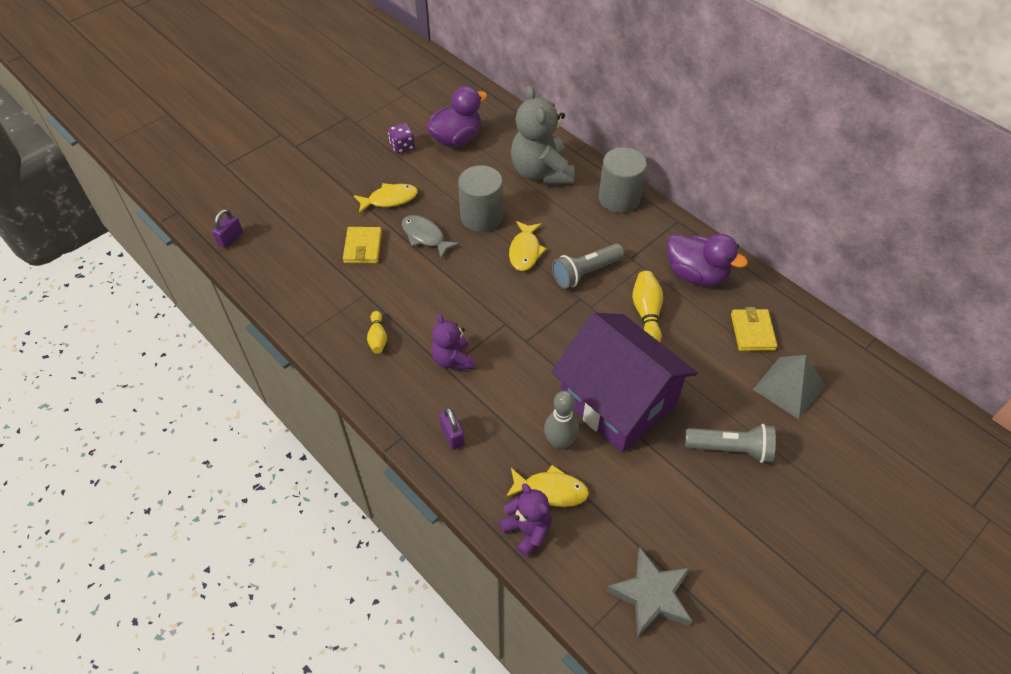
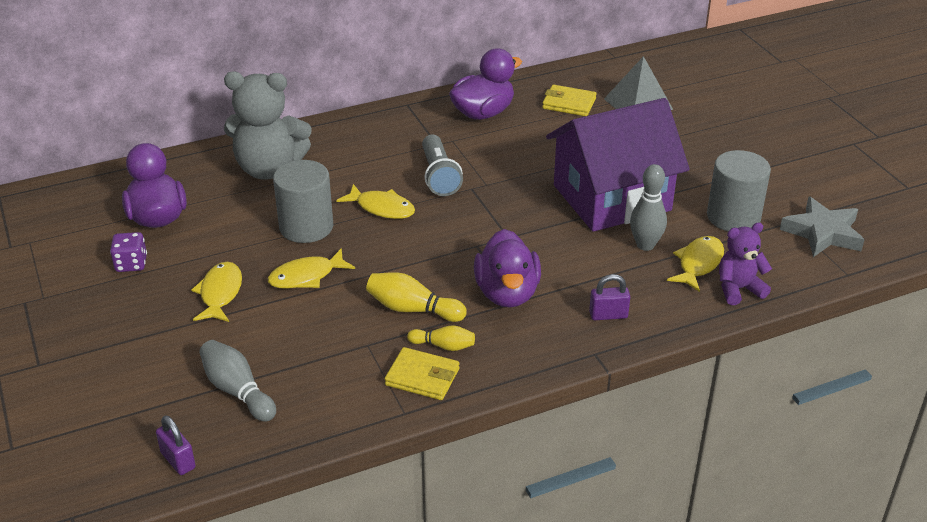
camera: 70 degrees left, 15 degrees down
(298, 243) = (237, 391): none -> grey bowling pin
(363, 247) = (288, 332): yellow wallet -> yellow wallet (422, 377)
(425, 236) = (306, 276): grey fish -> yellow fish
(453, 360) = (507, 293): purple teddy bear -> purple duck
(619, 198) = (349, 129): grey cylinder -> grey cylinder (733, 217)
(646, 314) = (515, 154): yellow bowling pin -> yellow bowling pin (413, 309)
(731, 449) = (690, 151): grey flashlight -> none

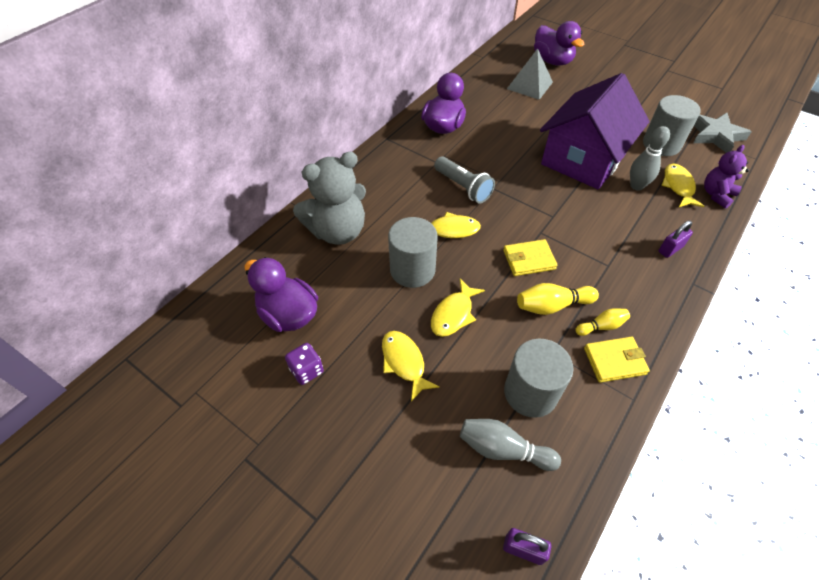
camera: 30 degrees left, 15 degrees up
(309, 364) = (530, 393): none -> grey cylinder
(507, 293) = (597, 262): purple duck -> purple duck (552, 61)
(569, 104) = (489, 100): yellow wallet -> yellow wallet (529, 260)

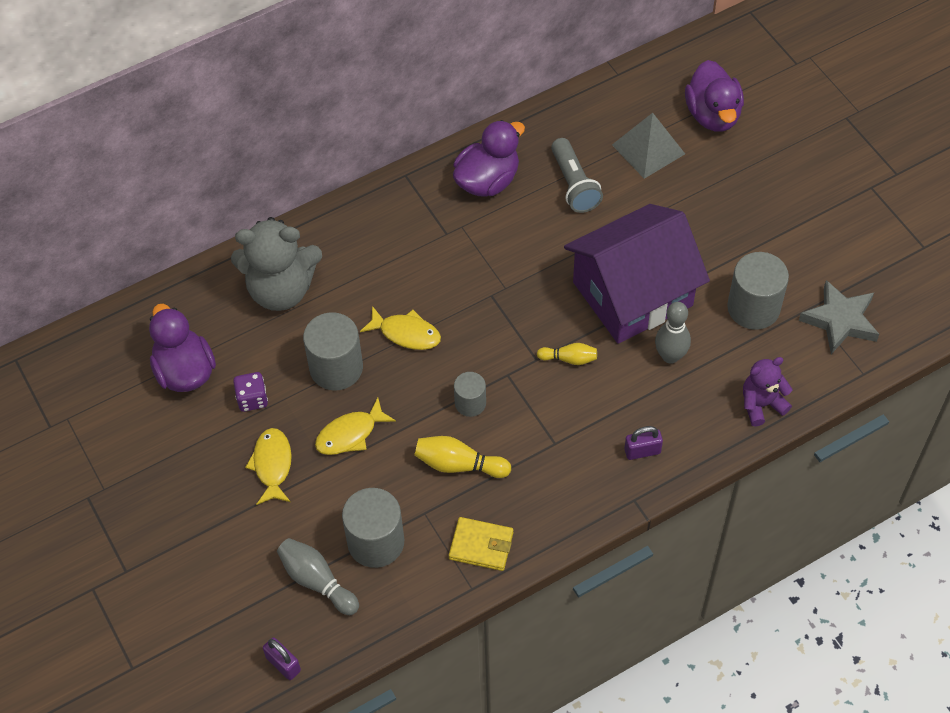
camera: 25 degrees right, 5 degrees up
(307, 370) = (176, 437): purple dice -> purple dice (252, 399)
(463, 187) = (456, 282): grey flashlight -> grey flashlight (574, 185)
(529, 260) = (470, 403): yellow wallet -> grey cylinder
(601, 326) = (494, 506): yellow bowling pin -> yellow bowling pin (569, 359)
(678, 186) = (722, 375): yellow fish -> none

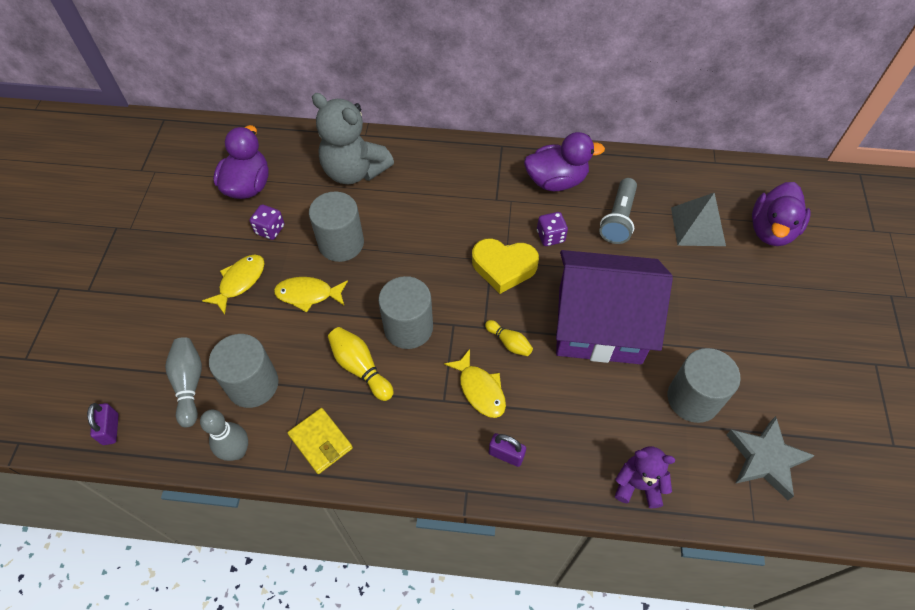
camera: 35 degrees right, 0 degrees up
(406, 333) = (408, 249): yellow fish -> yellow fish (480, 389)
(470, 403) = (408, 328): grey cylinder -> grey cylinder, size x1.73
(508, 294) = (503, 267): none -> yellow heart
(526, 239) = (550, 236): none -> purple dice
(670, 356) = (591, 392): grey bowling pin -> grey bowling pin (237, 451)

